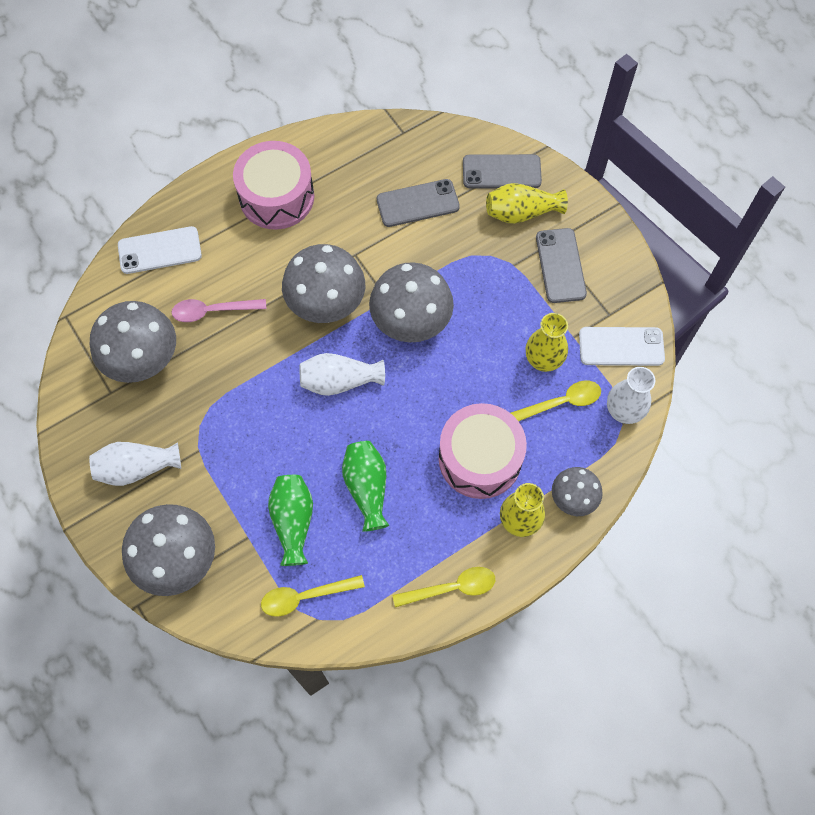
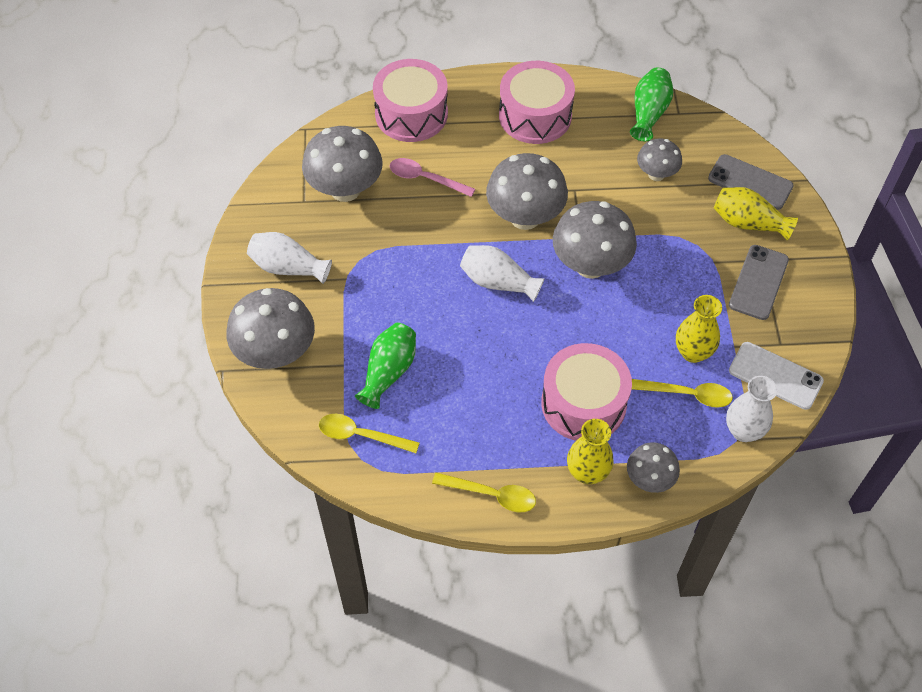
camera: 30 degrees right, 10 degrees down
(160, 250) = (411, 114): white phone -> pink drum
(367, 488) = (468, 377): green vase -> green vase (649, 113)
(417, 203) = (656, 174): grey phone -> grey mushroom

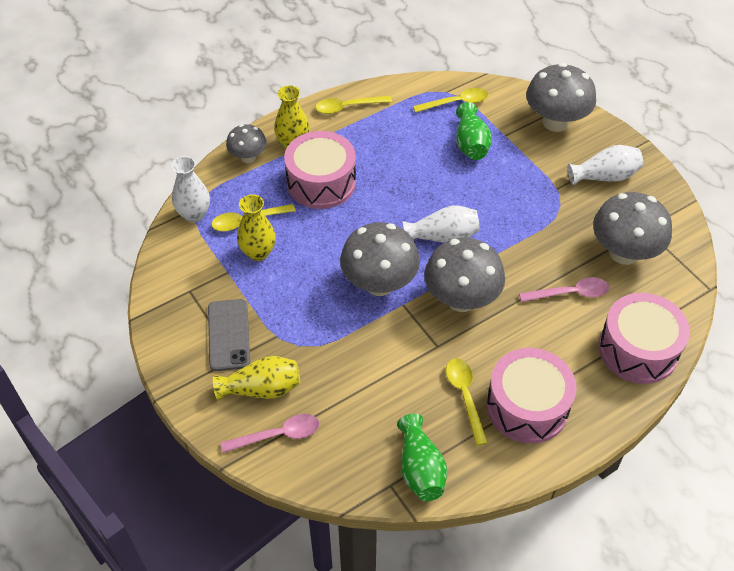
camera: 150 degrees right, 5 degrees down
(579, 144) = (465, 396): none -> yellow spoon
(656, 174) = (373, 399): grey mushroom -> none
(750, 182) = (278, 435): grey phone -> pink spoon
(775, 376) = (184, 263): white phone -> none

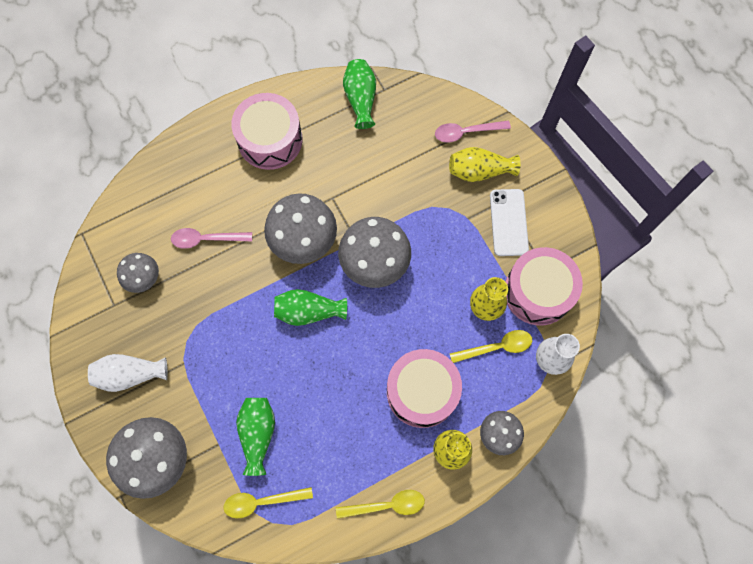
camera: 175 degrees left, 20 degrees up
(229, 335) = (508, 222): grey phone -> white phone
(443, 236) = (308, 311): white vase -> green vase
(465, 396) = (317, 152): yellow spoon -> none
(624, 253) = (144, 278): grey mushroom -> grey mushroom, size x0.57
(638, 349) = (166, 181): pink drum -> pink drum (538, 292)

